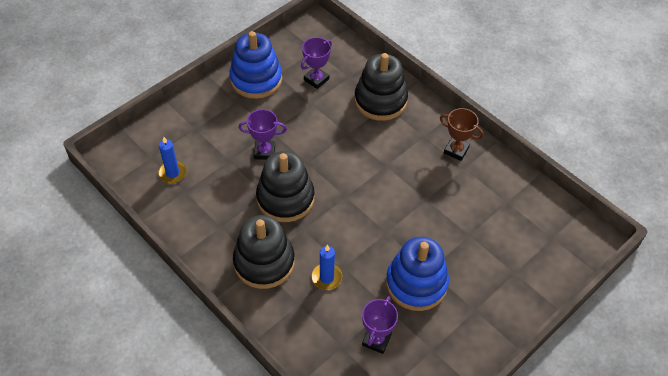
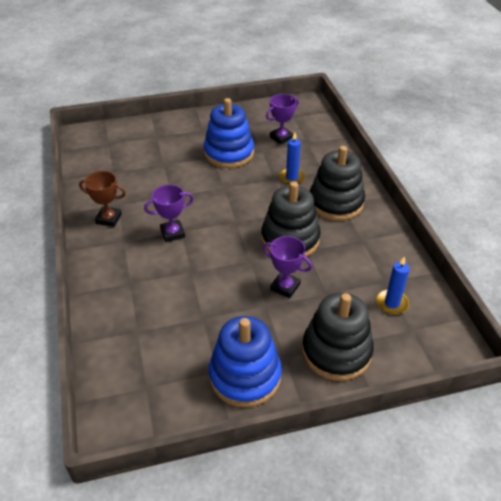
camera: 150 degrees left, 10 degrees down
(316, 79) = (175, 344): purple trophy -> purple trophy (172, 233)
(380, 100) = (129, 290): black stacking toy -> black stacking toy (336, 351)
(456, 150) = (108, 219): brown trophy -> brown trophy turned 45 degrees counterclockwise

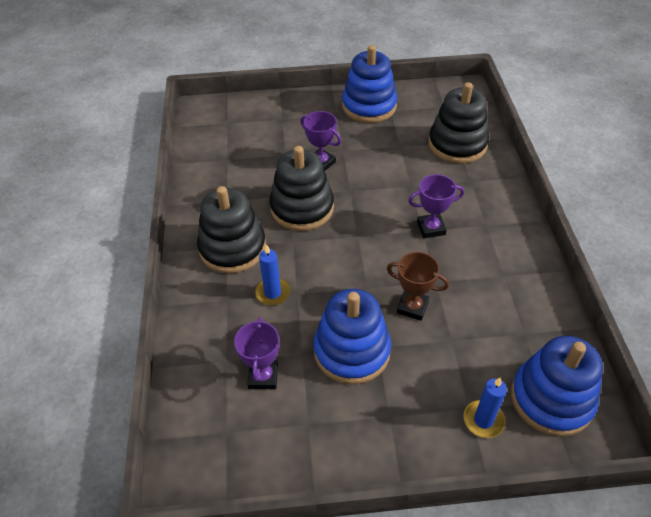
camera: 170 degrees left, 5 degrees up
(106, 144) = (551, 399): none -> blue stacking toy
(108, 219) = (509, 255): brown trophy -> brown trophy (412, 307)
(281, 138) = (263, 377): purple trophy -> purple trophy turned 60 degrees counterclockwise
(336, 351) = (294, 114): black stacking toy -> black stacking toy (457, 144)
(392, 303) = (231, 141): blue candle -> blue candle (483, 420)

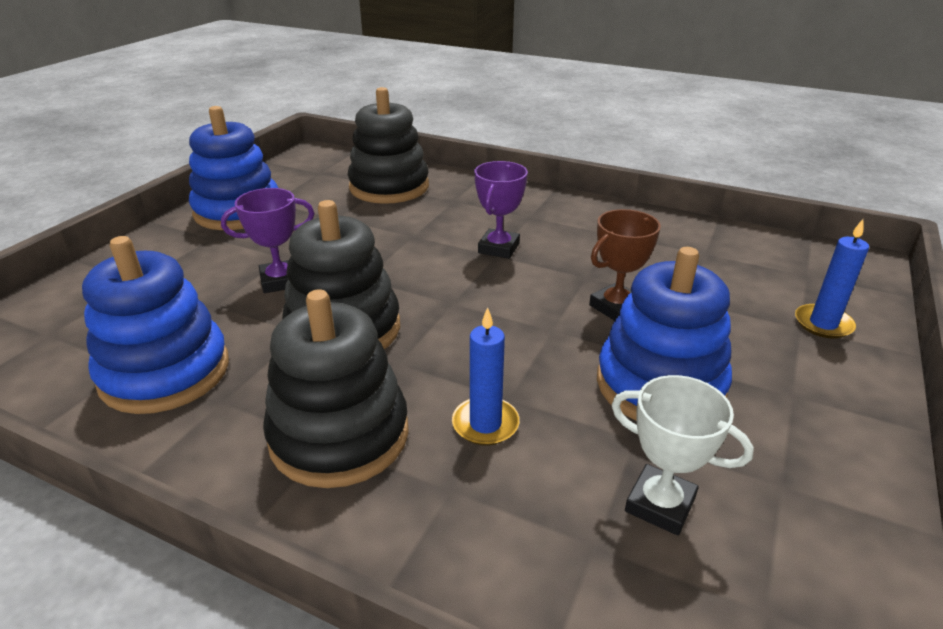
camera: 60 degrees left, 15 degrees down
(263, 377) = (660, 505): purple trophy -> white trophy
(551, 399) = (806, 271): blue stacking toy -> blue stacking toy (165, 372)

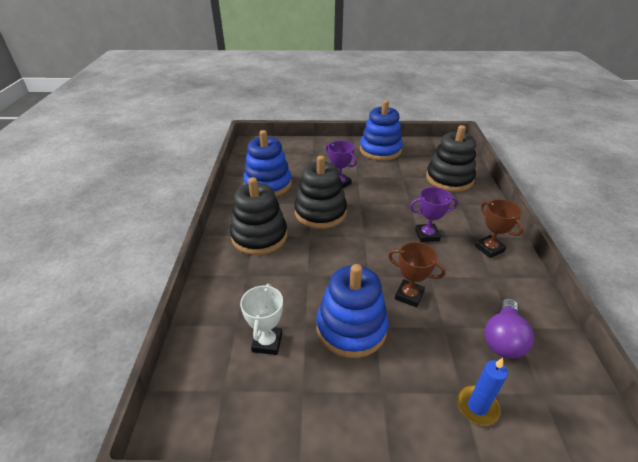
camera: 65 degrees right, 5 degrees up
(485, 424) = (287, 273): blue candle -> none
(561, 216) = (489, 249): none -> brown trophy
(721, 266) = (503, 339): none -> purple light bulb

